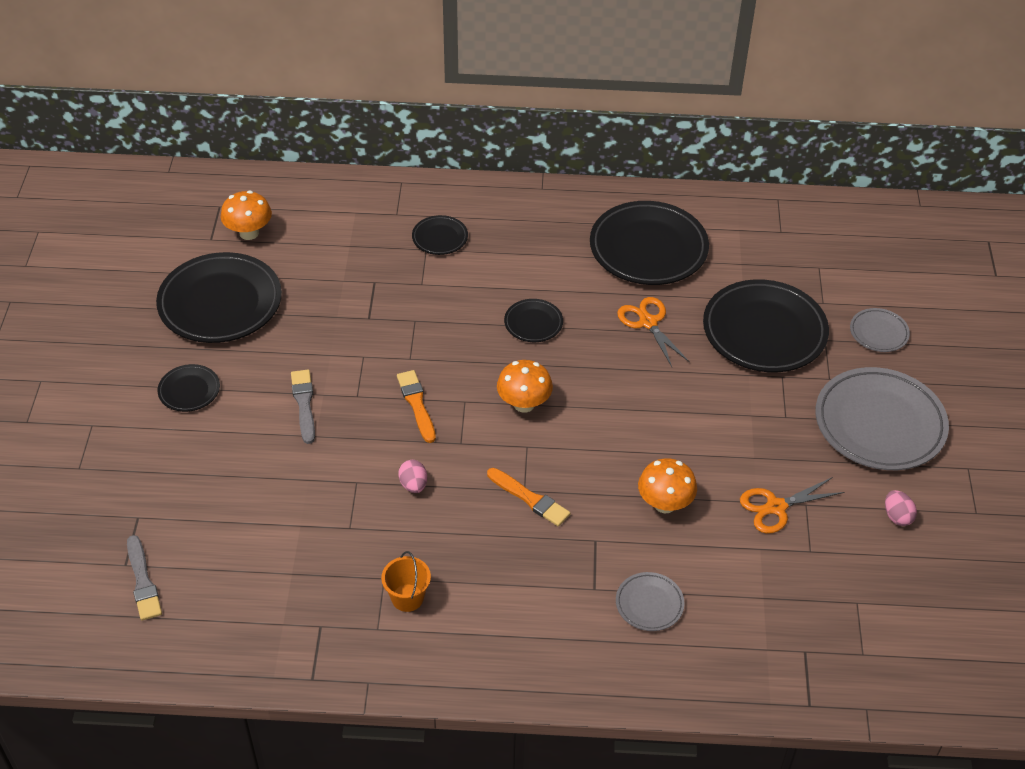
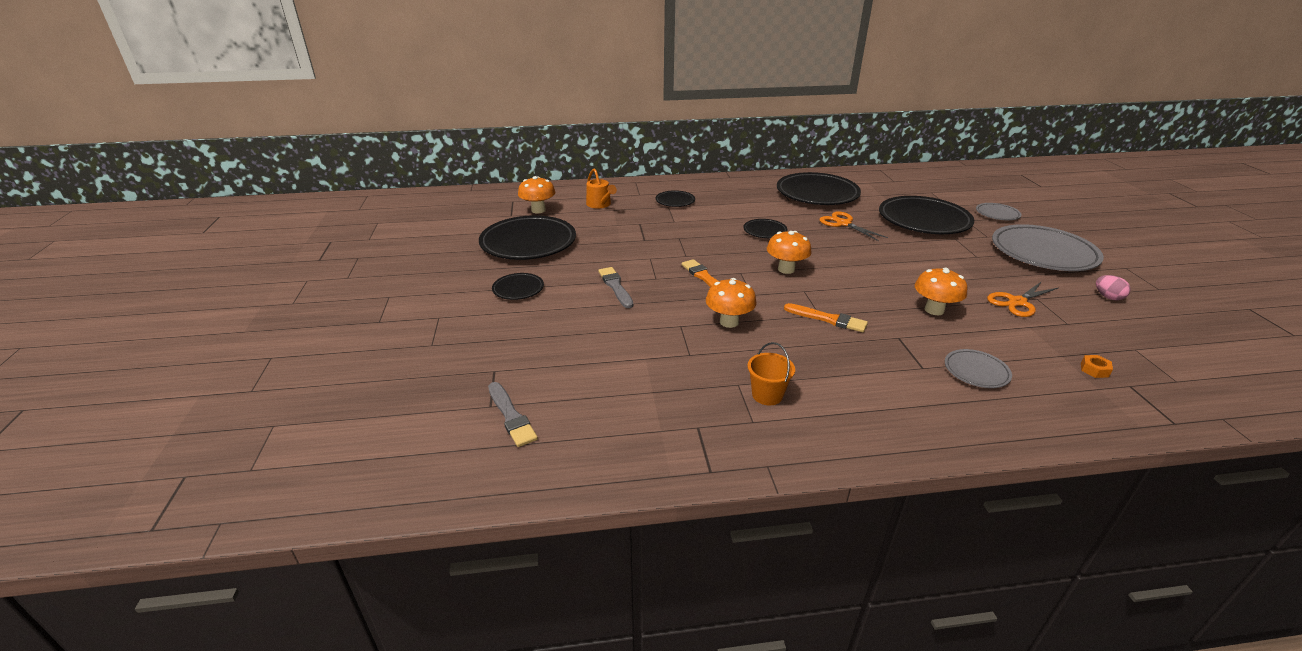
camera: 10 degrees left, 15 degrees down
(335, 231) = (600, 204): none -> orange watering can
(413, 485) = (729, 322): pink egg -> orange mushroom
(783, 624) = (1094, 370): none -> orange nut

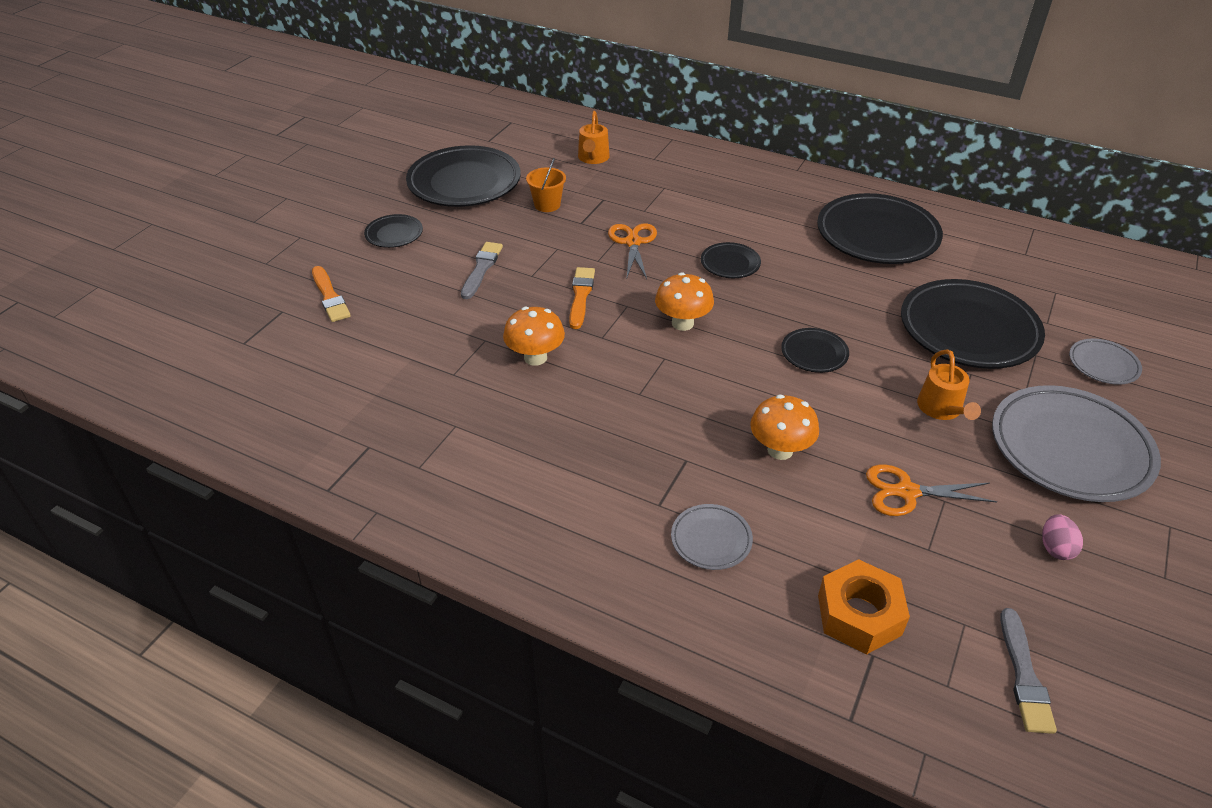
camera: 35 degrees right, 10 degrees up
(511, 416) = (247, 360): grey brush -> grey brush (1024, 675)
(538, 210) = (521, 143): orange mushroom -> none
(675, 201) = (681, 183): black plate -> black plate (814, 353)
(767, 395) = (465, 450): orange bucket -> orange bucket (547, 205)
(827, 319) = (640, 402): orange brush -> orange brush (330, 296)
(843, 223) = (846, 291): orange scissors -> orange scissors (633, 242)
(969, 259) = (941, 409): none -> orange watering can
(1094, 370) = (859, 615): orange nut -> orange nut, size x2.30

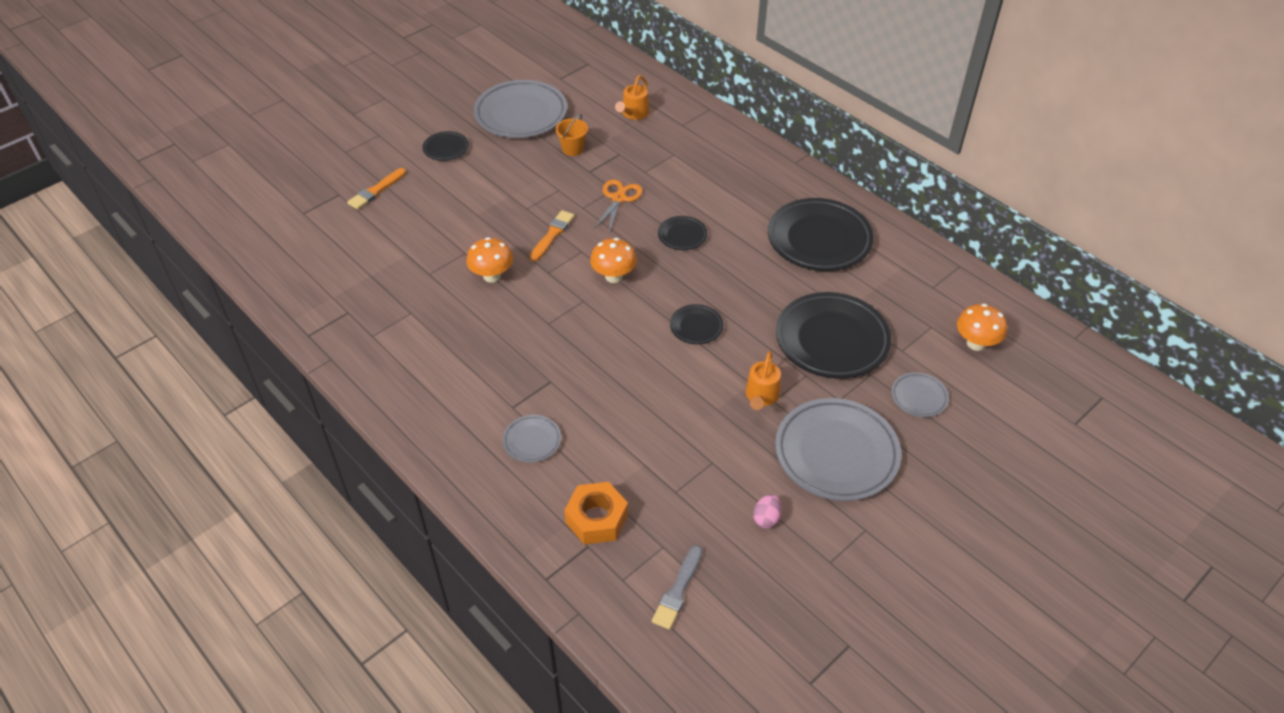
camera: 20 degrees right, 5 degrees up
(330, 296) = (376, 190): orange brush -> orange brush turned 45 degrees clockwise
(464, 182) = (521, 114): black plate -> grey plate
(481, 269) = (493, 194): grey brush -> none
(780, 450) = (620, 393): orange mushroom -> orange mushroom (976, 343)
(906, 492) = (689, 448): orange scissors -> none

